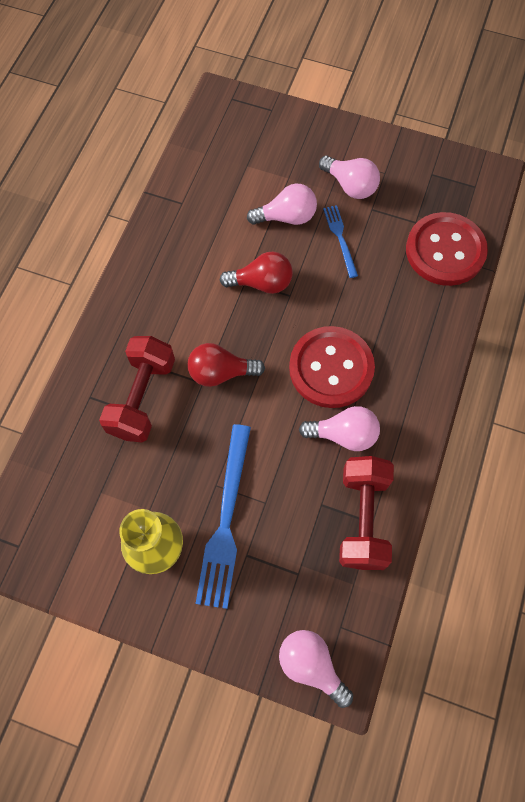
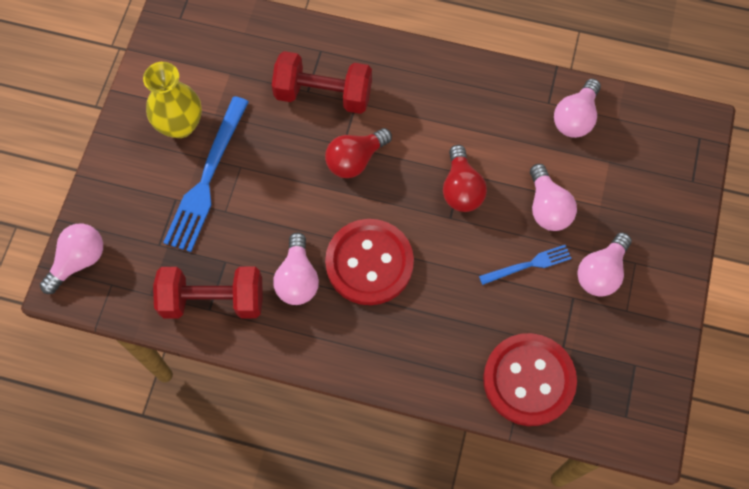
camera: 85 degrees right, 0 degrees up
(200, 184) = (575, 118): none -> pink light bulb
(221, 372) = (355, 160): red light bulb -> red light bulb turned 120 degrees counterclockwise
(225, 520) = (207, 178): blue fork -> blue fork turned 75 degrees counterclockwise

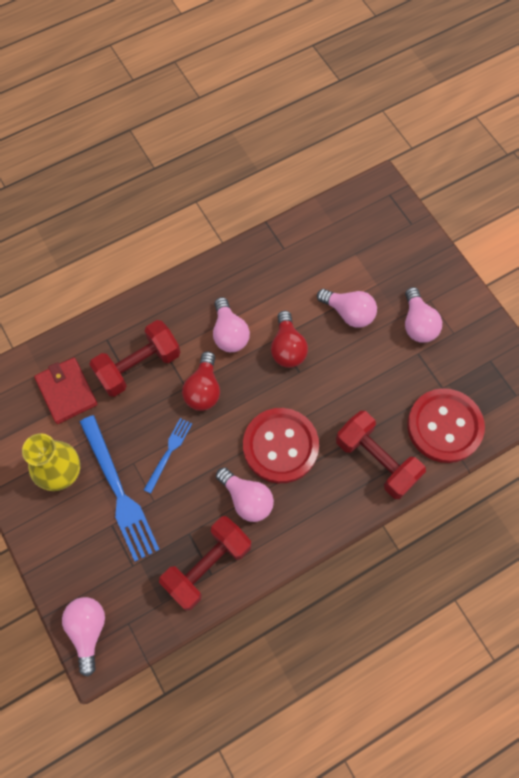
camera: 45 degrees left, 0 degrees up
(248, 65) = (66, 392): none -> red wallet
(437, 351) = (376, 460): none -> red dumbbell
(461, 189) = (287, 348): red light bulb -> red light bulb turned 45 degrees clockwise
(528, 265) = (373, 358): blue fork -> blue fork (169, 452)
(575, 118) = (309, 244): pink light bulb -> pink light bulb (229, 333)

